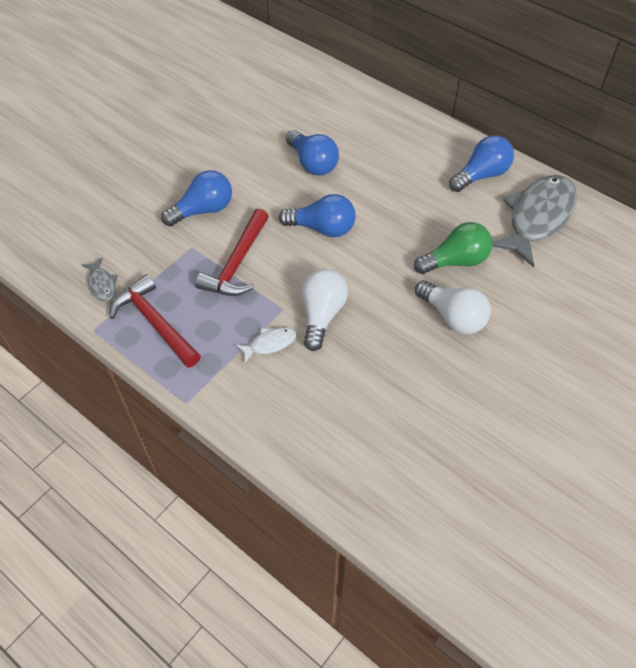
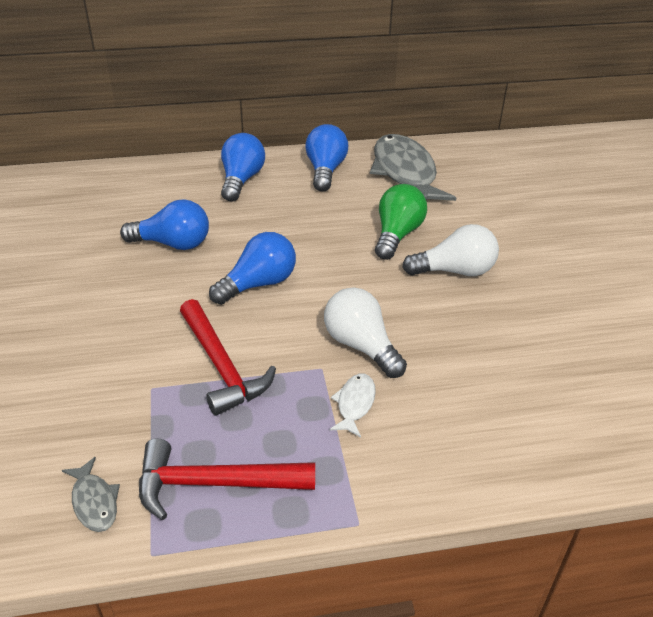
camera: 50 degrees left, 15 degrees down
(102, 284) = (94, 501): grey fish -> grey fish turned 45 degrees clockwise
(203, 210) = (115, 349): blue light bulb -> blue light bulb (241, 180)

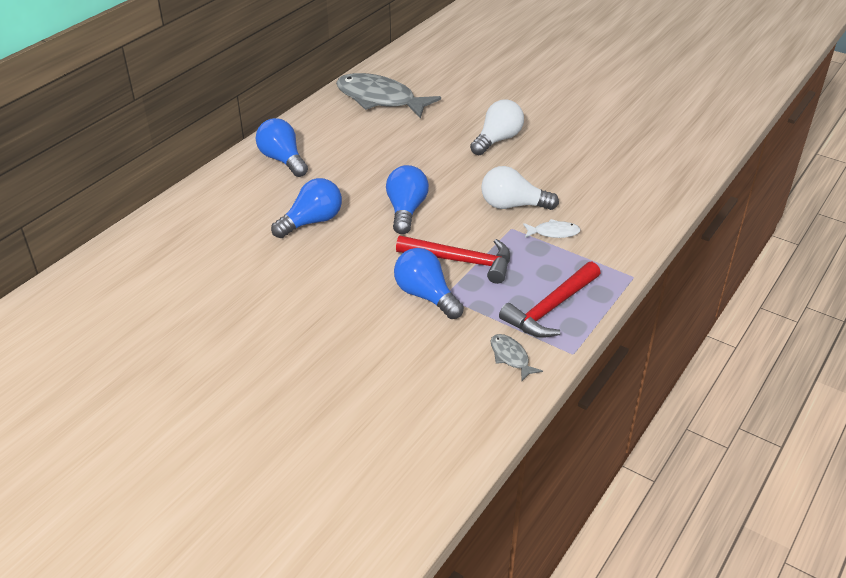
camera: 45 degrees left, 0 degrees up
(94, 501) = (510, 357): grey fish -> grey fish turned 135 degrees counterclockwise
(325, 171) = (328, 124): blue light bulb -> blue light bulb (426, 296)
(354, 404) = (553, 232): white fish -> white fish turned 120 degrees clockwise
(397, 235) = (436, 138): green light bulb -> none

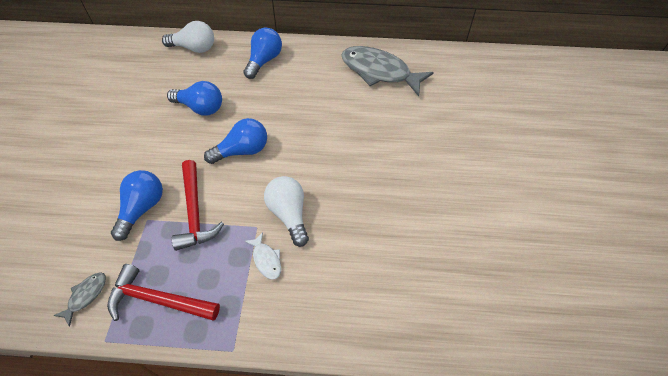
camera: 60 degrees right, 15 degrees up
(380, 99) = (379, 72): grey fish -> grey fish turned 60 degrees counterclockwise
(497, 140) = (378, 164): white light bulb -> white light bulb (194, 48)

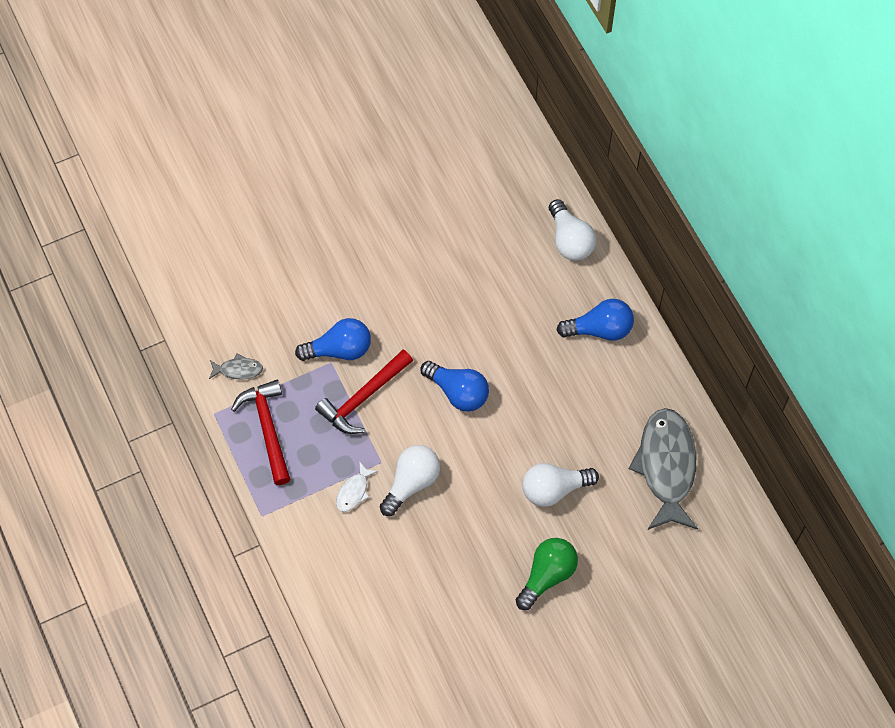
camera: 60 degrees right, 10 degrees up
(200, 108) = (487, 312): blue light bulb -> none
(355, 132) = (554, 489): none -> white light bulb
(418, 165) = (547, 575): none -> green light bulb

